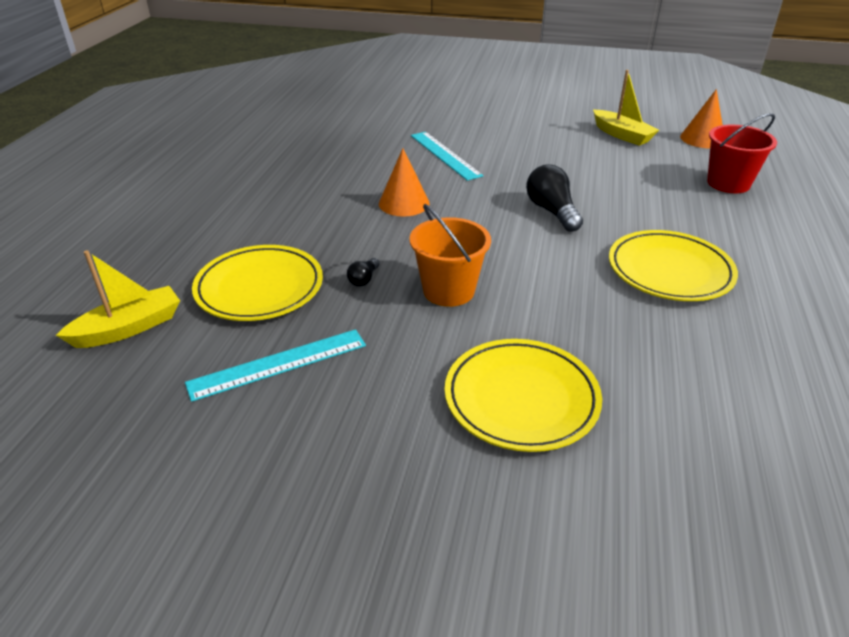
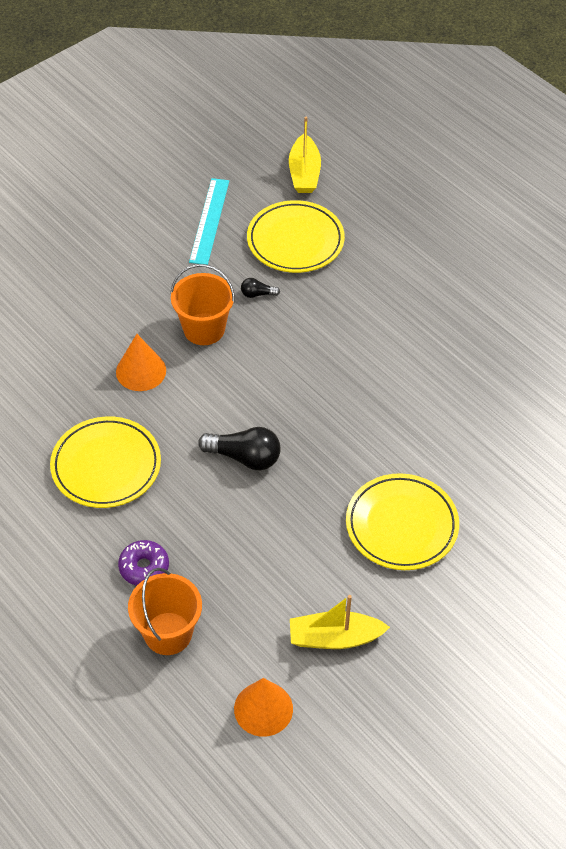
camera: 125 degrees right, 15 degrees up
(364, 279) = (257, 294): black light bulb -> black light bulb turned 60 degrees counterclockwise
(404, 203) = (343, 370): orange cone -> orange cone (141, 371)
(445, 155) = (412, 451): turquoise ruler -> none
(521, 398) = (82, 302): yellow plate -> yellow plate (401, 525)
(708, 212) = (144, 567): none -> purple donut
(728, 183) = (168, 633): red bucket -> orange bucket

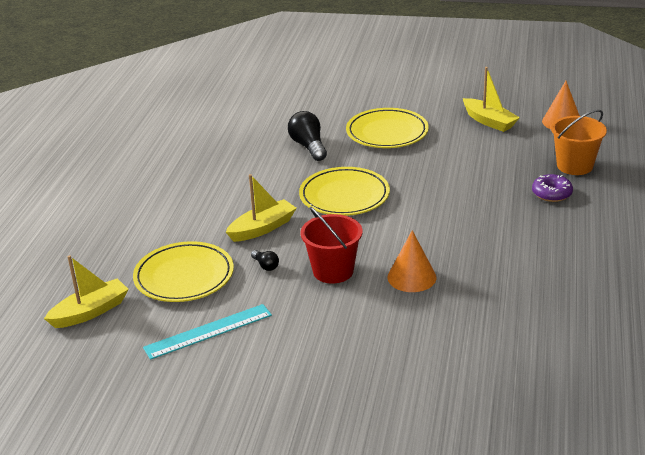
camera: 125 degrees left, 20 degrees down
(106, 466) = (509, 246): yellow plate -> yellow plate (344, 196)
(204, 329) = (333, 271): orange bucket -> red bucket
(244, 457) = (419, 200): black light bulb -> black light bulb (308, 146)
(316, 322) = (262, 228): none -> yellow boat

